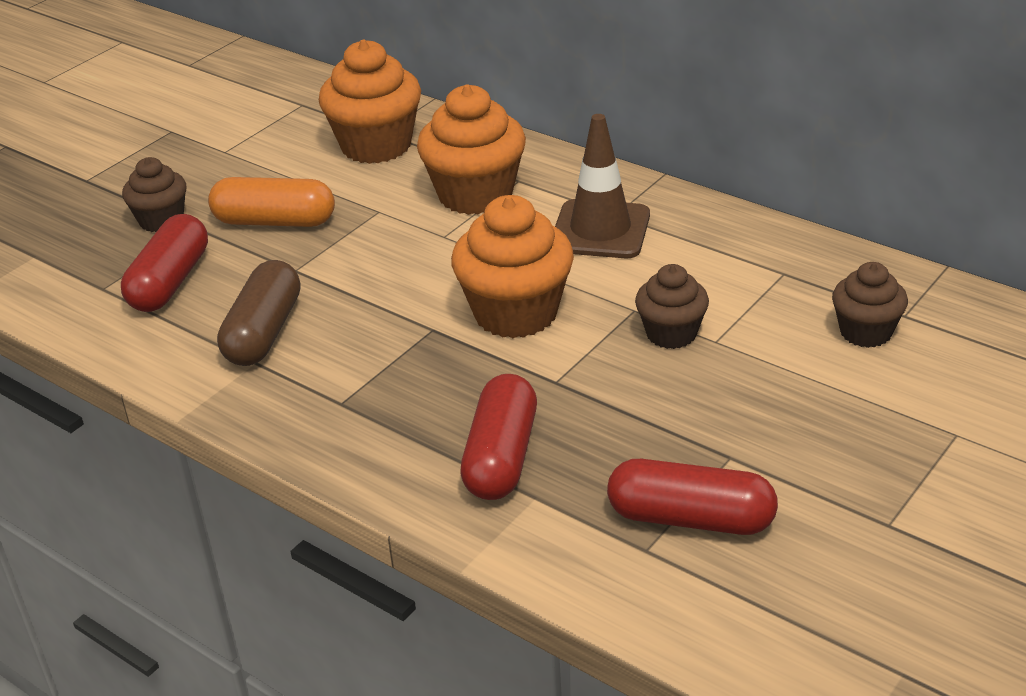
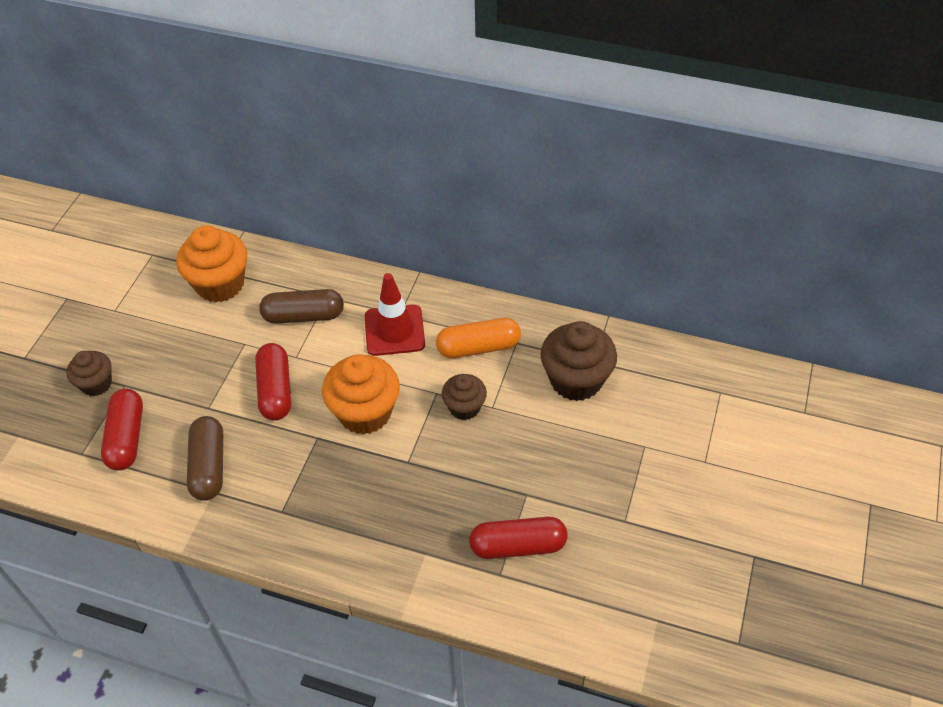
camera: 20 degrees left, 15 degrees up
(275, 221) = (177, 368): orange capsule -> orange capsule (478, 347)
(475, 194) = (303, 316): orange cupcake -> brown capsule
(501, 457) = (395, 529): red capsule -> red capsule (275, 390)
(600, 230) = (394, 330): brown traffic cone -> red traffic cone
(865, 332) = (576, 380): brown cupcake -> brown cupcake, size x1.70

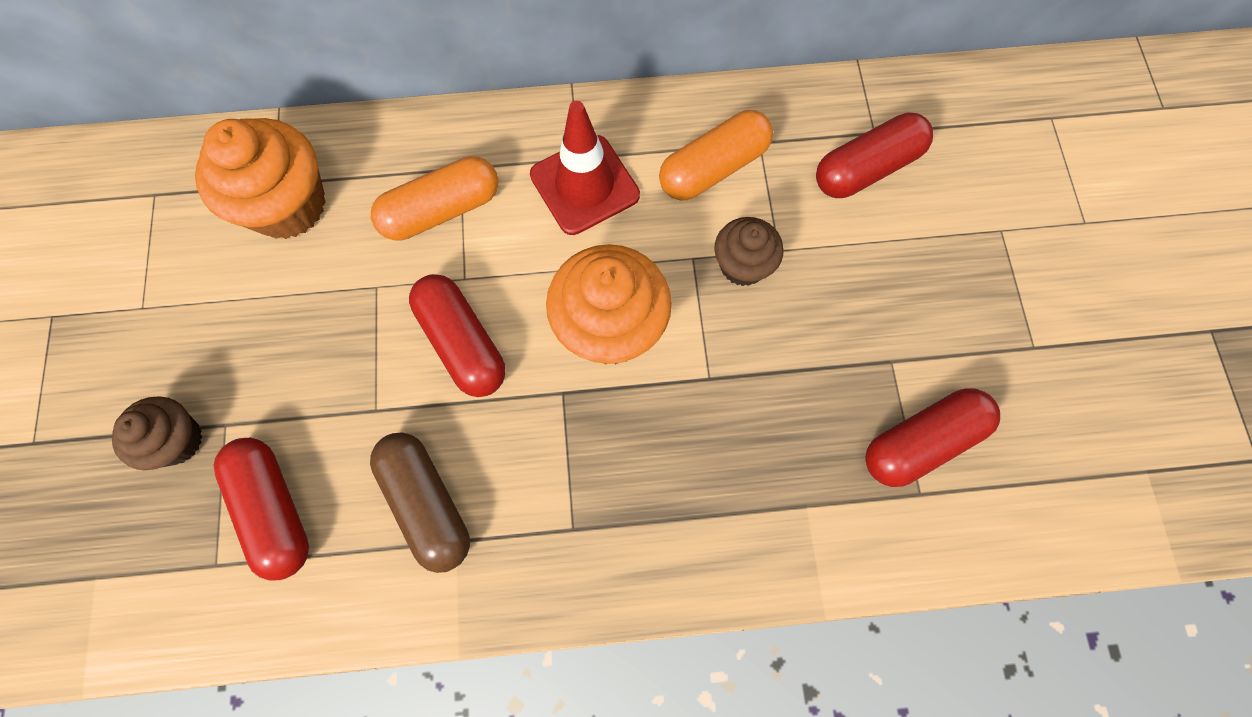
camera: 25 degrees left, 20 degrees up
(303, 316) = (441, 210): brown capsule -> orange capsule
(576, 380) = (866, 168): brown cupcake -> red capsule

